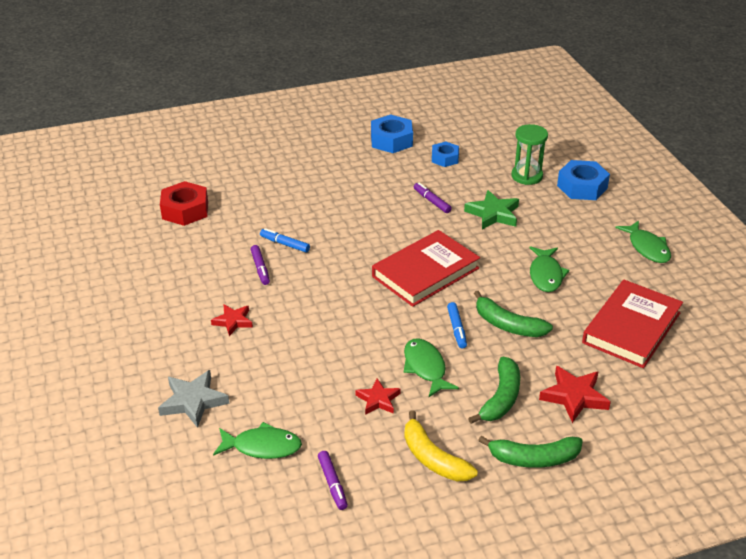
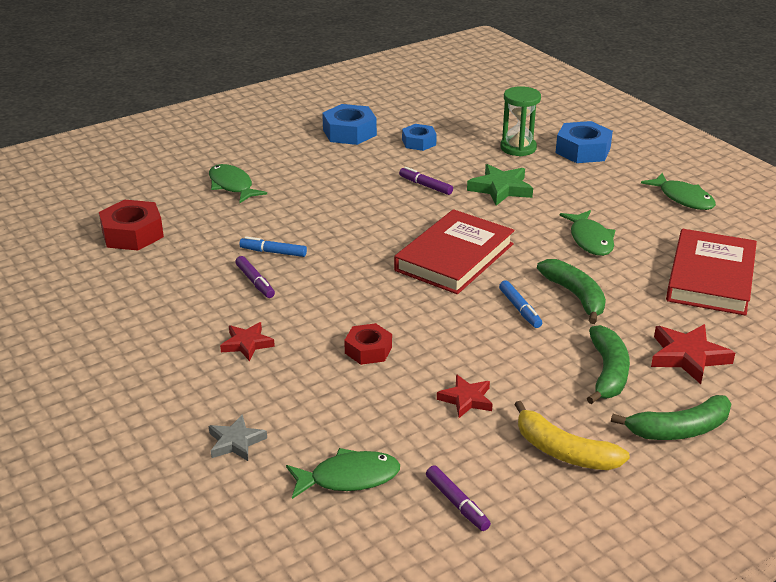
camera: 15 degrees left, 5 degrees down
(193, 401) = (236, 442): grey star -> grey star, size x0.66
(321, 343) = (368, 350): none -> red nut
(425, 368) = (505, 355): green fish -> green fish (232, 186)
(508, 325) = (575, 296): green banana -> green banana turned 135 degrees counterclockwise

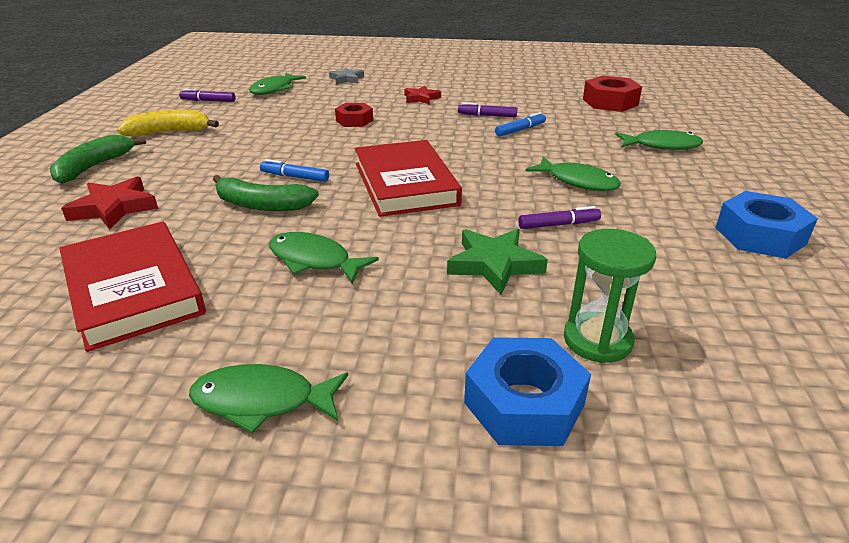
camera: 130 degrees right, 0 degrees up
(350, 197) = (577, 181): none -> green fish
(419, 142) = (688, 268): blue nut -> none
(466, 399) = (259, 127): red star -> none
(607, 372) = (177, 172): green banana -> none

